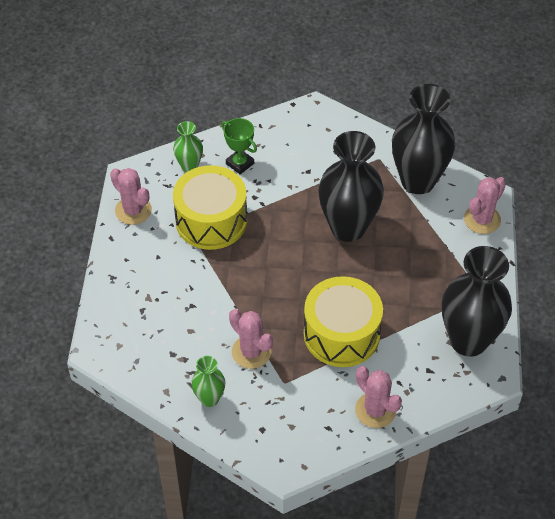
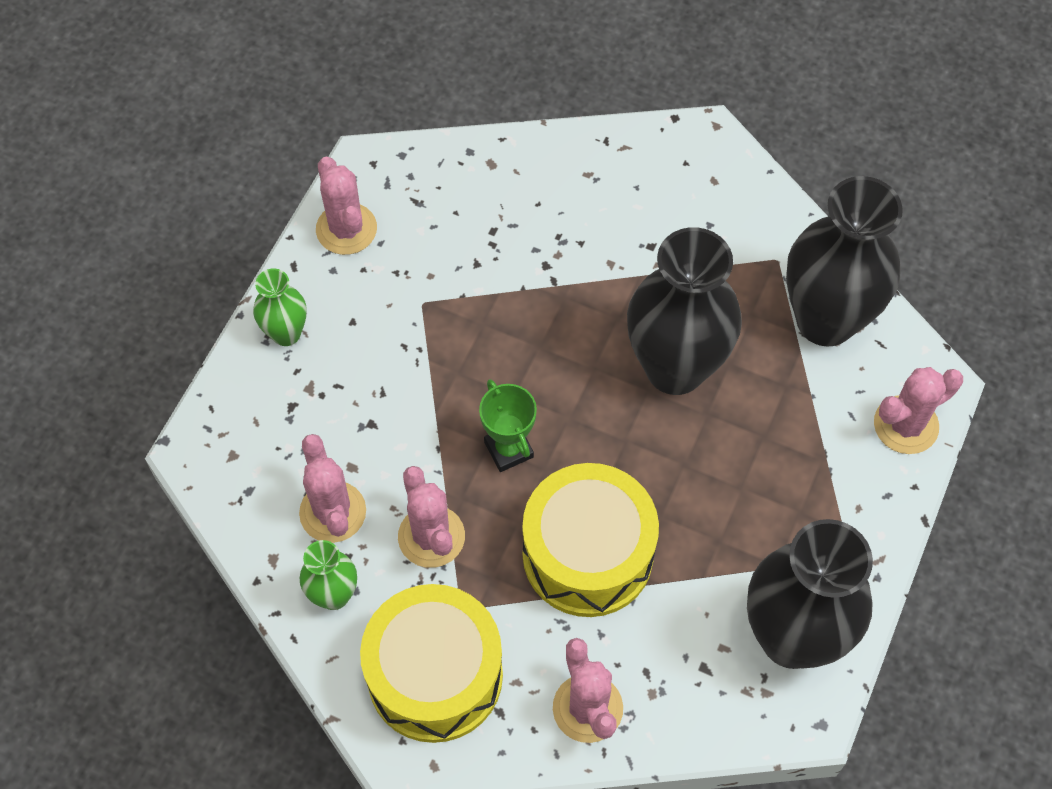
camera: 20 degrees right, 10 degrees up
(189, 166) = (464, 179): green vase -> green vase (286, 333)
(190, 357) = (333, 512): none -> pink cactus
(211, 220) = (460, 285): yellow drum -> yellow drum (435, 675)
(240, 163) = (546, 199): green trophy -> green trophy (508, 449)

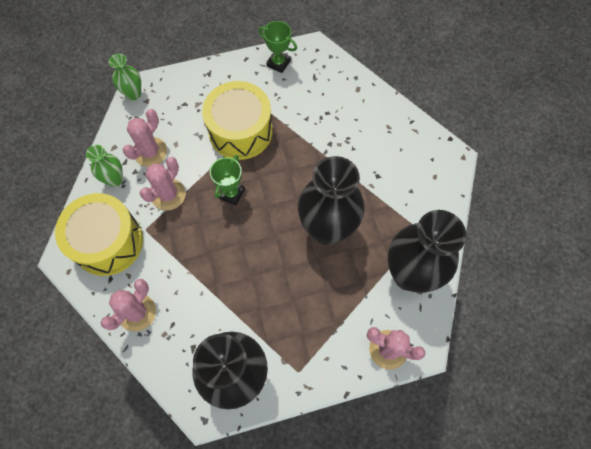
camera: 50 degrees right, 5 degrees up
(286, 333) = (214, 78): green vase -> green vase (133, 94)
(346, 229) = (278, 63): pink cactus -> green trophy
(587, 554) = (208, 260): yellow drum -> yellow drum (240, 131)

